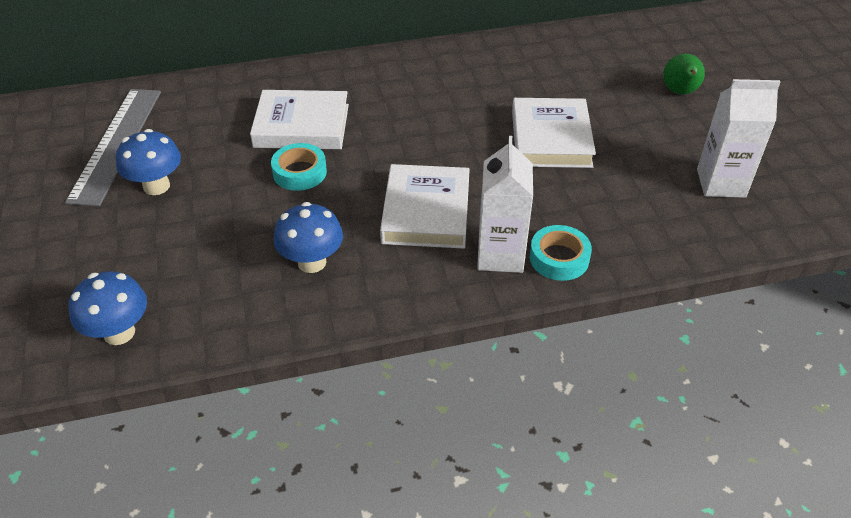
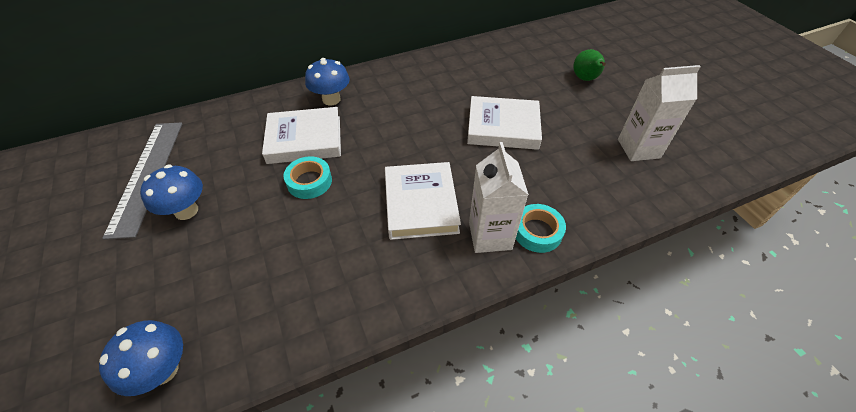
camera: 10 degrees left, 5 degrees up
(312, 262) = (333, 266): blue mushroom -> blue mushroom (331, 99)
(551, 138) = (503, 127): white book -> white book turned 75 degrees counterclockwise

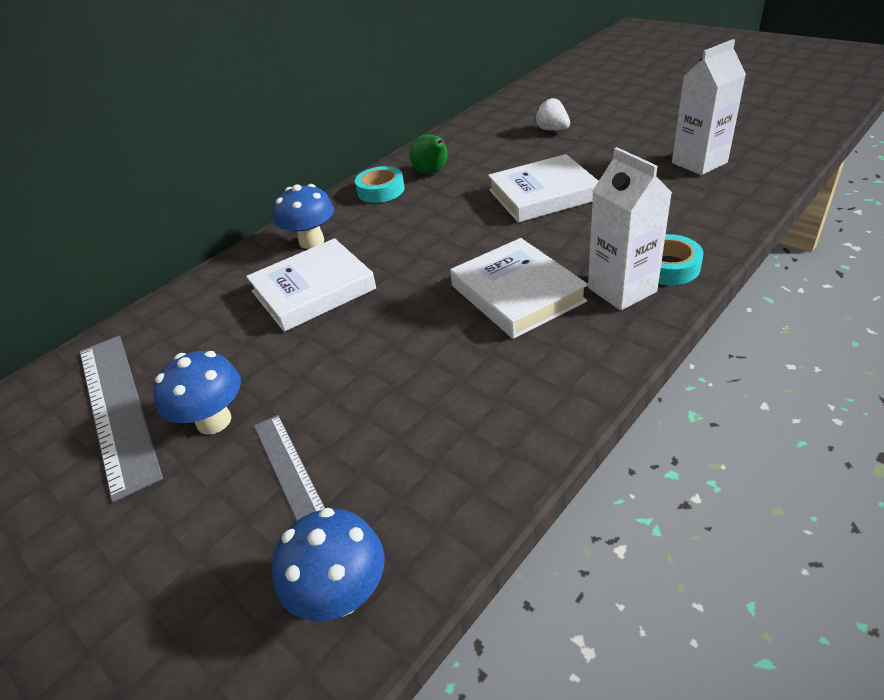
camera: 20 degrees left, 10 degrees down
(199, 266) = (289, 467): none -> grey ruler
(309, 181) = (359, 326): turquoise tape -> turquoise tape (381, 190)
(556, 70) = (552, 130): none -> white strawberry
(585, 79) = (590, 126): green pear -> green pear (432, 172)

